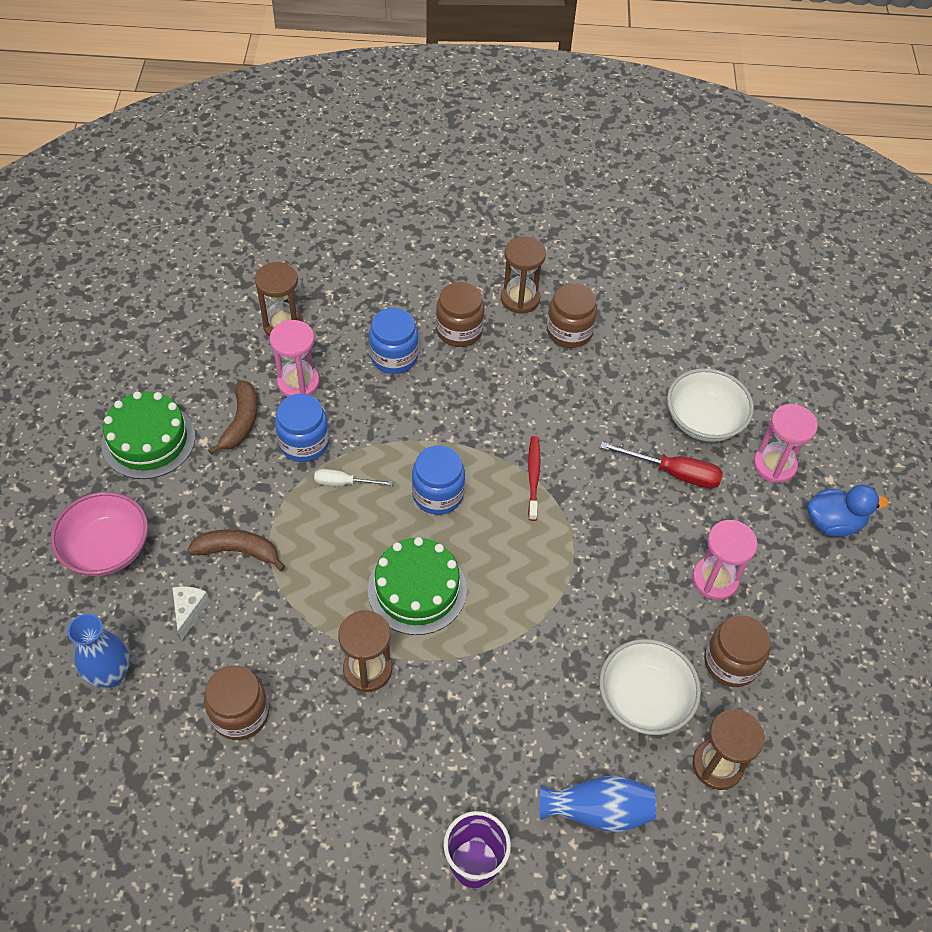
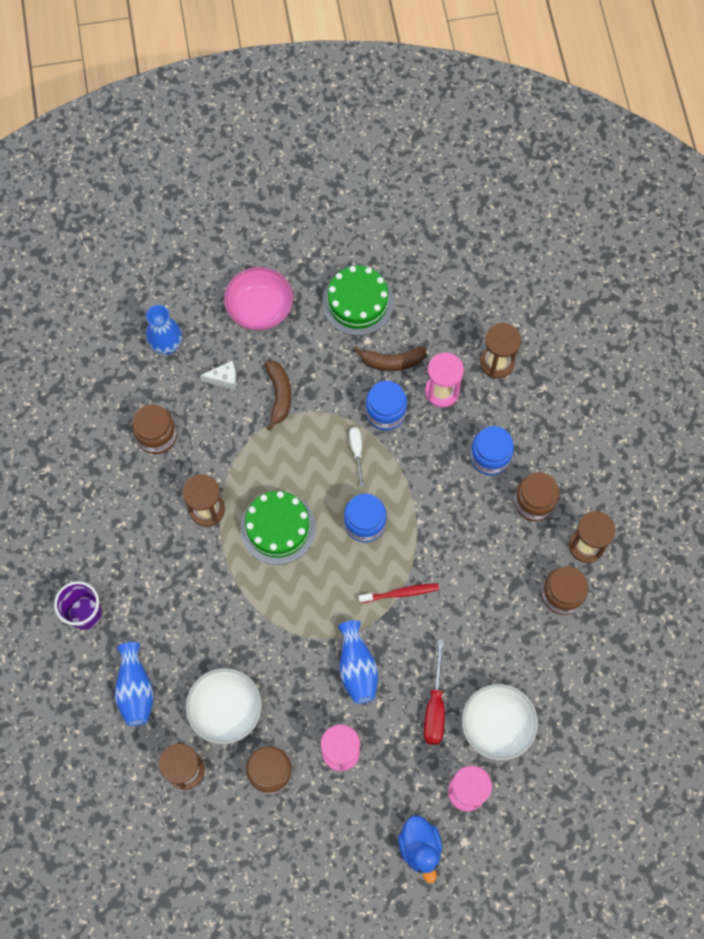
camera: 80 degrees right, 15 degrees up
(615, 540) = (357, 668): none -> blue vase

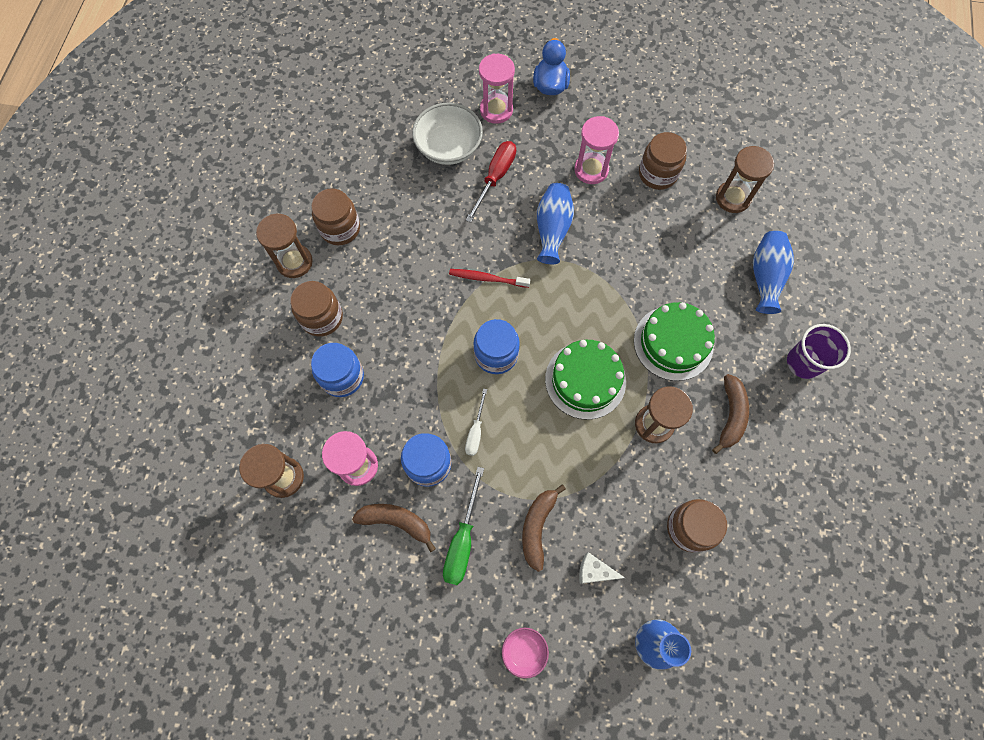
camera: 160 degrees left, 0 degrees up
(142, 540) = (730, 415): none -> brown banana
(226, 710) = (684, 234): white bowl -> none
(260, 308) = (524, 651): pink bowl -> pink bowl, size x0.53
(334, 366) = (462, 540): none -> green screwdriver
(357, 303) = (405, 613): green cake -> green cake (673, 343)

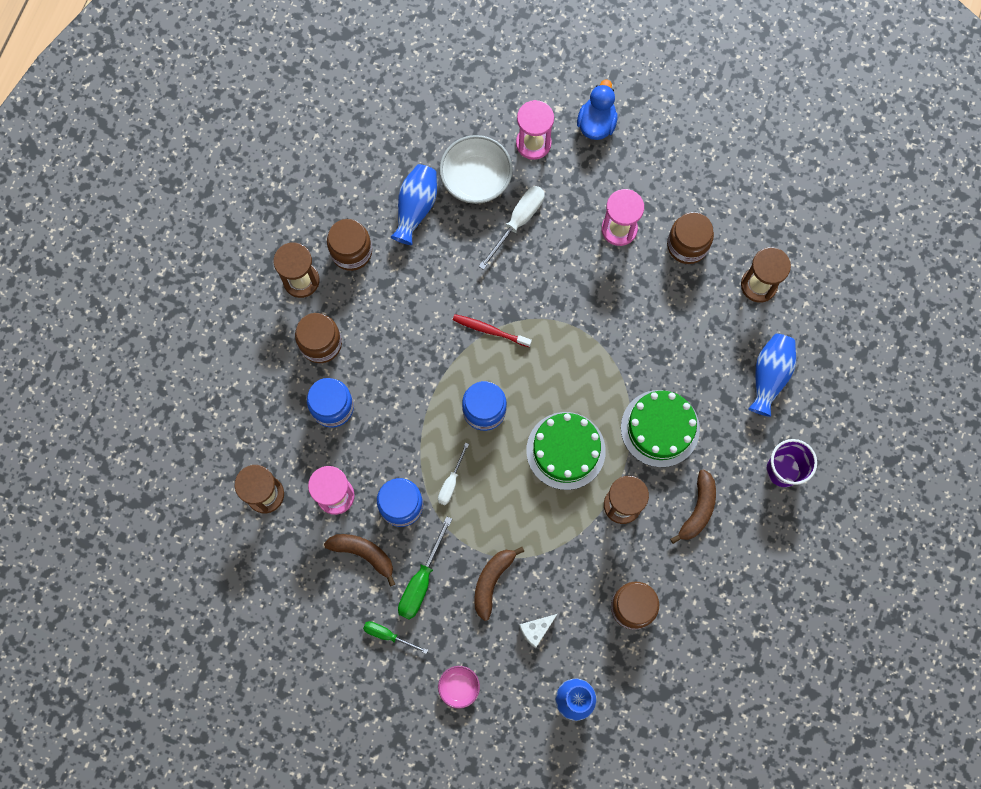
camera: 10 degrees right, 5 degrees up
(437, 606) = (388, 635): none -> green screwdriver
(495, 178) = (518, 222): red screwdriver -> white screwdriver
(552, 229) = (565, 289): blue vase -> blue vase (416, 208)
(594, 571) = (536, 630): white cheese -> white cheese turned 60 degrees counterclockwise

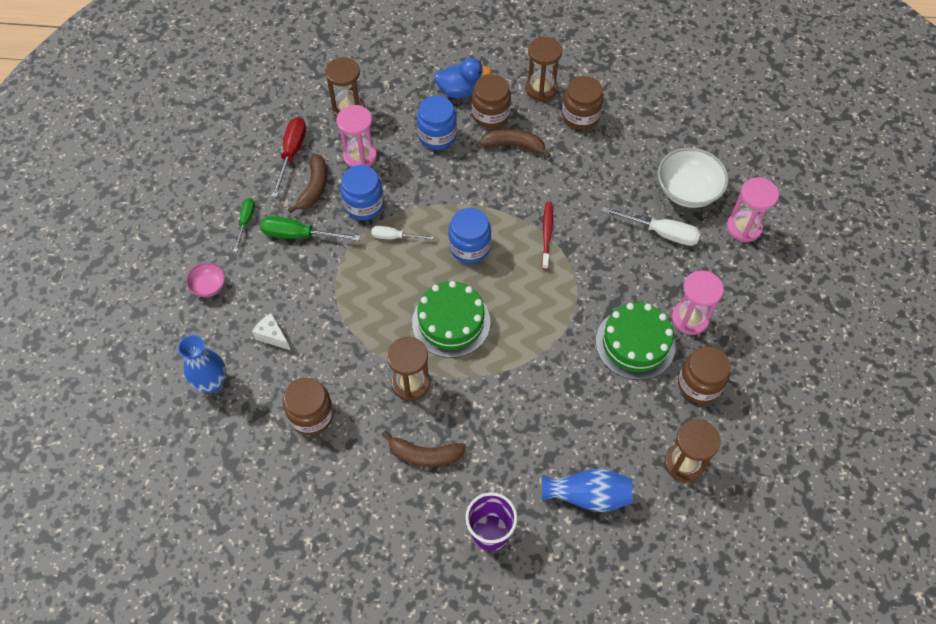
camera: 75 degrees right, 15 degrees down
(310, 569) = (292, 154): none -> red screwdriver
(416, 208) = (640, 152): blue vase -> none
(492, 581) = (311, 290): brown banana -> brown banana (514, 145)
(596, 123) = (789, 275): blue duck -> blue duck (460, 91)
(660, 428) = (498, 400): green cake -> green cake (635, 343)

